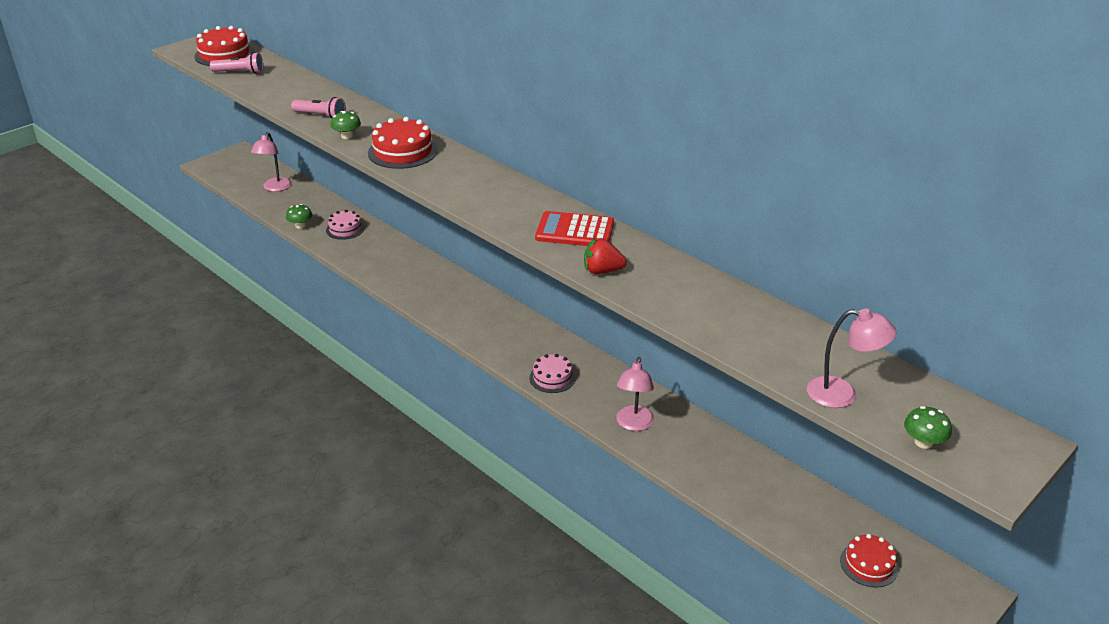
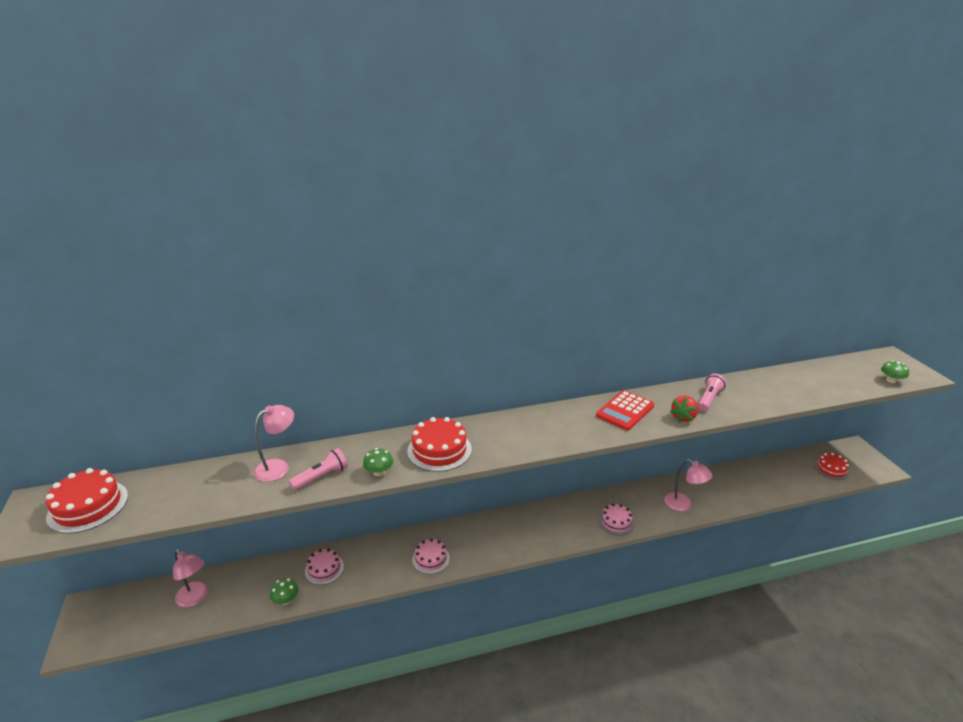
camera: 60 degrees left, 5 degrees down
(240, 72) = (151, 506): pink flashlight -> pink flashlight (709, 399)
(399, 277) = (431, 559): none -> pink cake
(842, 394) = (845, 386): pink lamp -> pink lamp (278, 467)

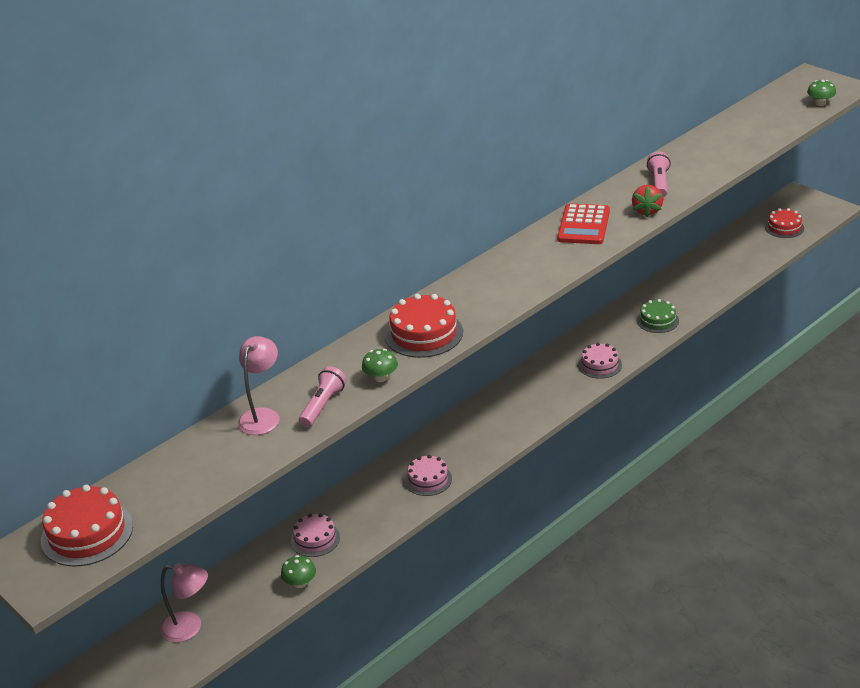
camera: 25 degrees left, 5 degrees up
(683, 504) = (657, 320): pink lamp -> green cake

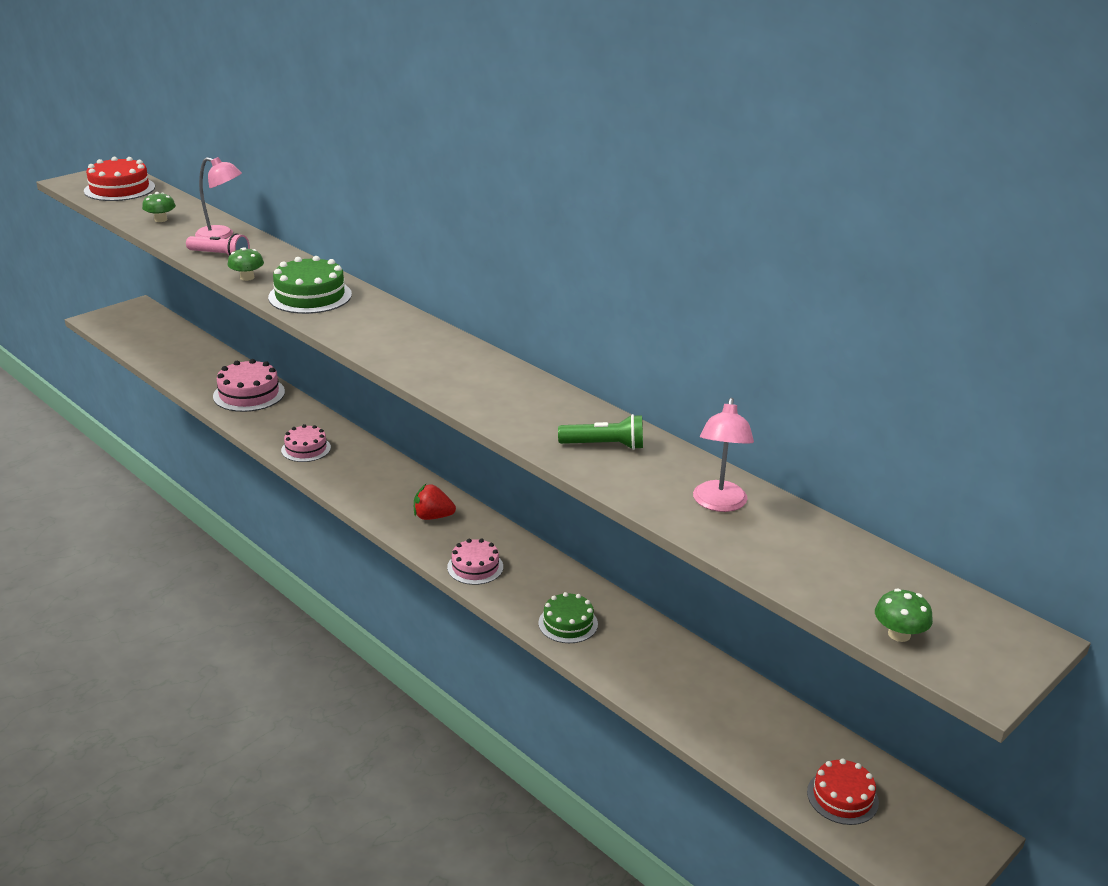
camera: 85 degrees right, 5 degrees down
(189, 628) = (173, 347): pink lamp -> pink lamp (719, 504)
(300, 583) = (196, 389): green mushroom -> green mushroom (161, 220)
(315, 539) = (249, 394): pink cake -> pink cake, size x1.55
(424, 333) = (310, 296): red cake -> green cake
(583, 225) = (501, 386): red calculator -> none
(647, 211) = (528, 431): red strawberry -> red strawberry (432, 517)
(659, 183) = (604, 445): pink flashlight -> green flashlight

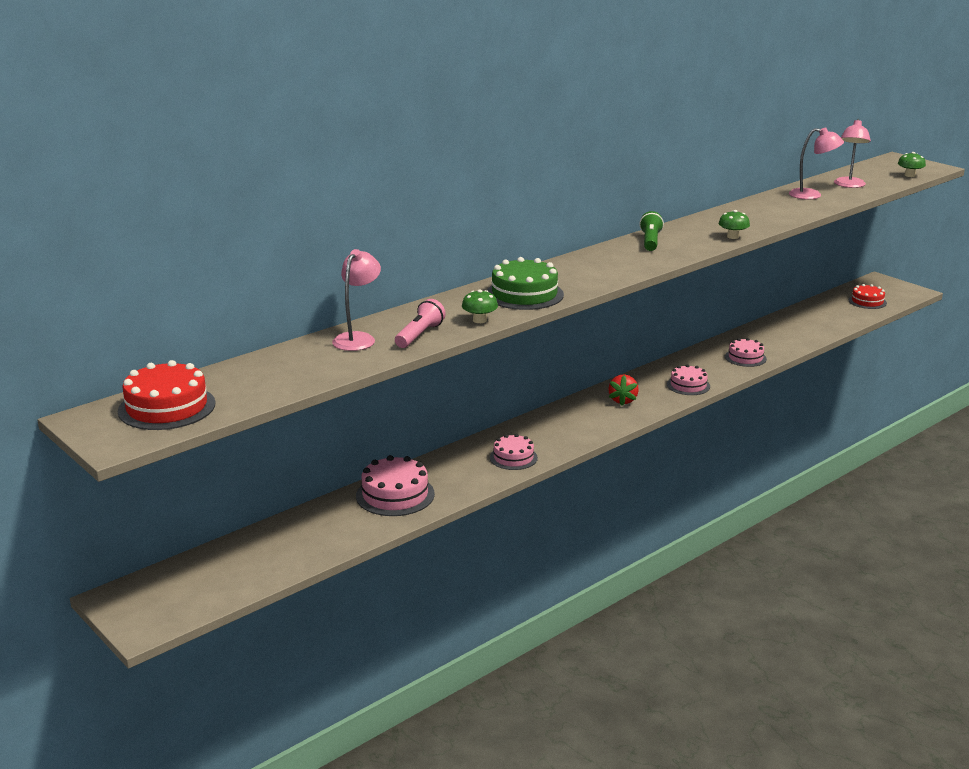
camera: 85 degrees left, 5 degrees down
(161, 220) = (297, 372): green mushroom -> green mushroom (733, 236)
(568, 623) = (745, 358): green cake -> pink cake
(604, 445) = (757, 214): green flashlight -> green flashlight (650, 241)
(794, 549) = (849, 185): none -> pink lamp

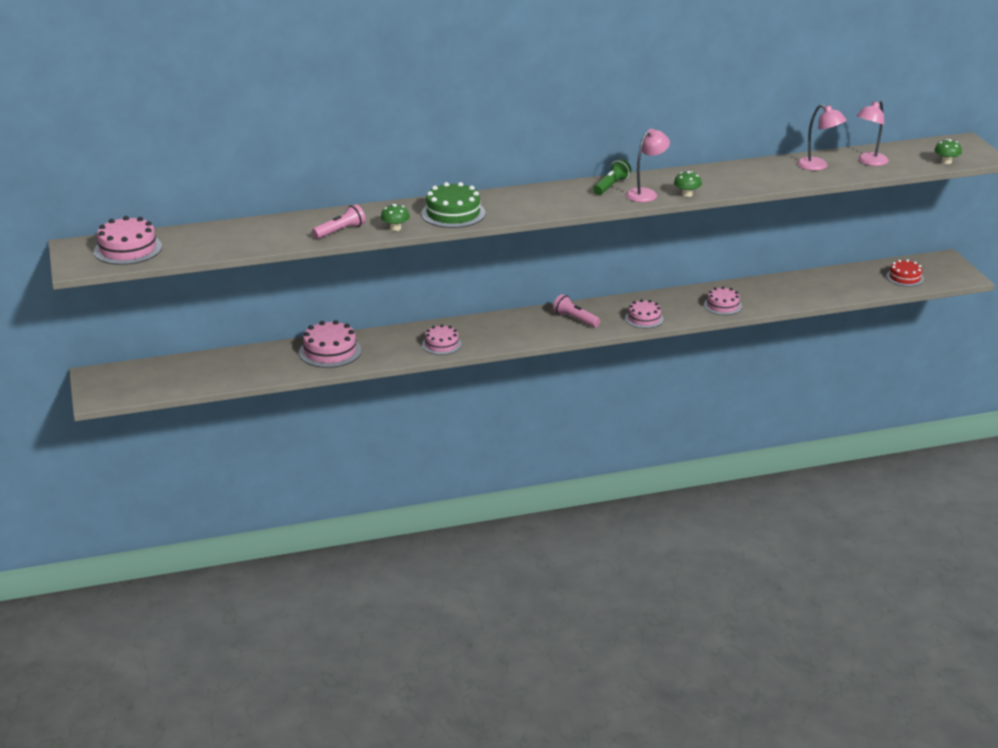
camera: 25 degrees right, 5 degrees up
(167, 407) = (128, 249): red cake -> pink cake
(358, 338) = (296, 225): pink lamp -> pink lamp (646, 193)
(623, 400) = (575, 319): red strawberry -> pink flashlight

